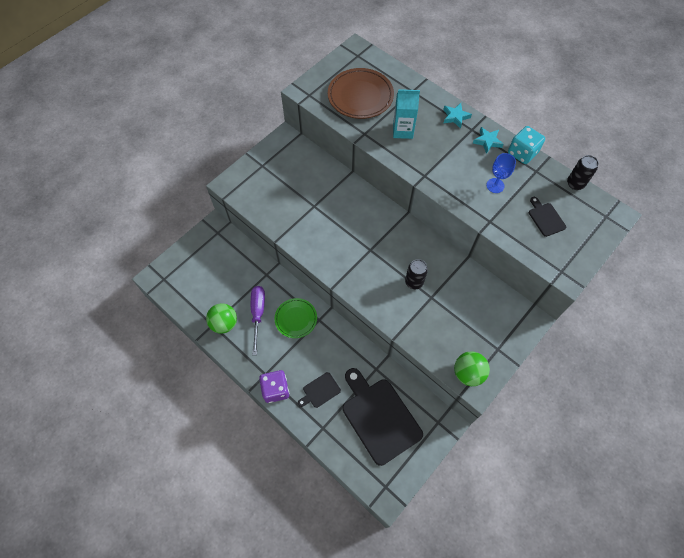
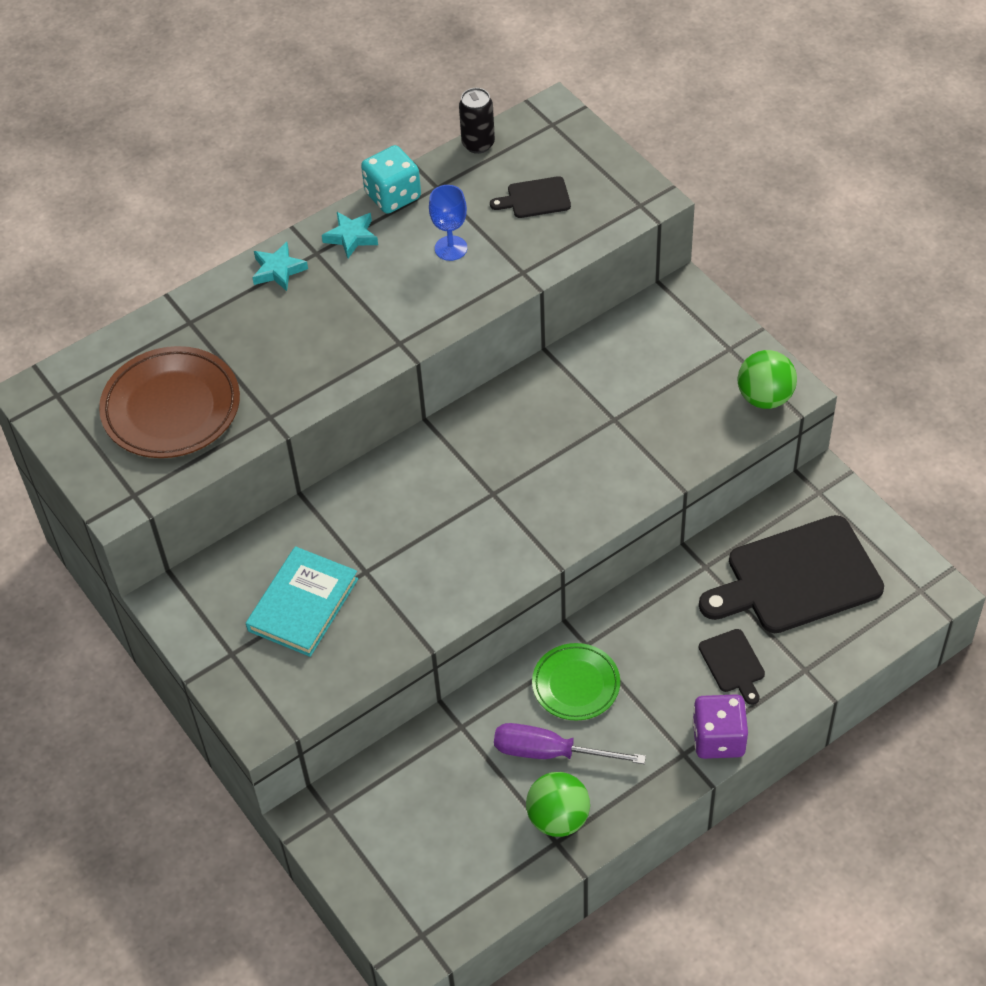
camera: 75 degrees left, 10 degrees down
(291, 186) = (303, 604): none -> turquoise book
(403, 130) = (283, 355): turquoise carton -> none
(414, 282) = (577, 438): black can -> none

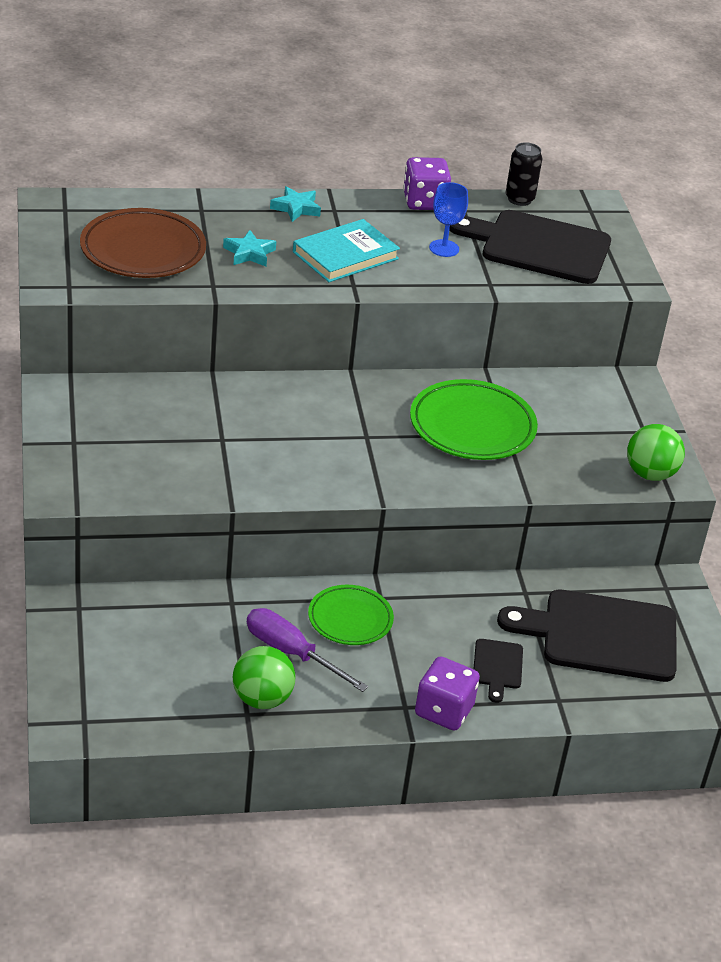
camera: 20 degrees right, 15 degrees down
(303, 604) = (155, 437): turquoise book -> turquoise book (345, 255)
(351, 237) = (370, 212): turquoise star -> turquoise star (249, 253)
(393, 196) = (424, 202): turquoise dice -> purple dice
(535, 198) = (539, 247): black cutting board -> black cutting board, size x2.20
(578, 428) = (472, 427): none -> green plate

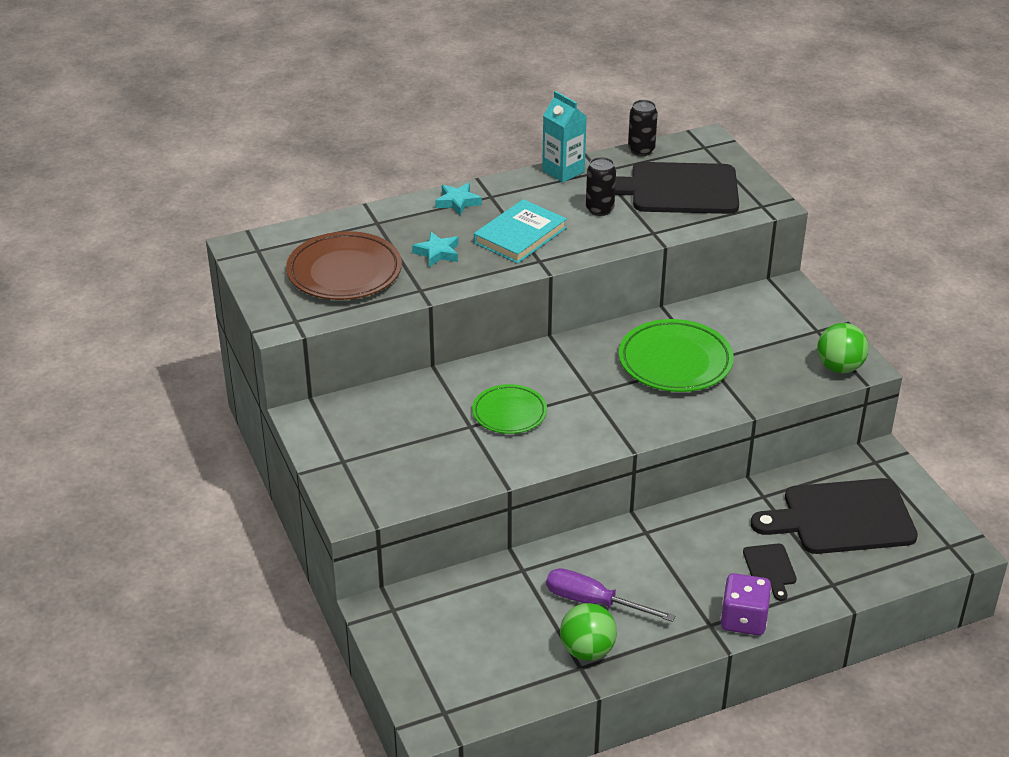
camera: 10 degrees left, 0 degrees up
(350, 619) = (629, 558): green plate -> green plate (509, 413)
(424, 202) = (563, 171): purple dice -> turquoise carton
(444, 248) = (599, 209): blue goblet -> black can

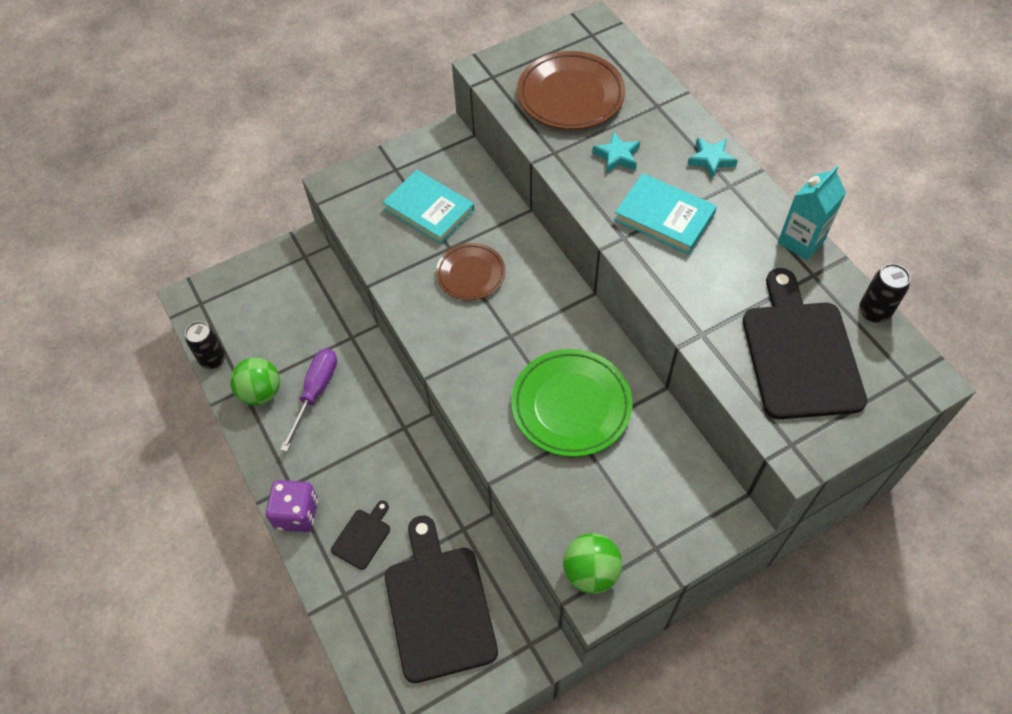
camera: 85 degrees right, 20 degrees up
(412, 438) = (429, 209): none -> turquoise book
(509, 413) = (471, 274): green plate -> brown plate
(599, 209) = (734, 281): black can -> black can (213, 359)
(770, 568) = (362, 536): black cutting board -> black cutting board turned 135 degrees clockwise

